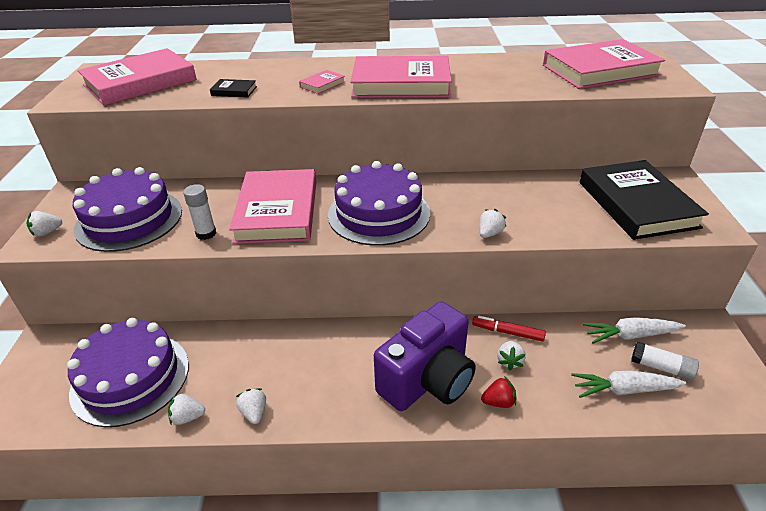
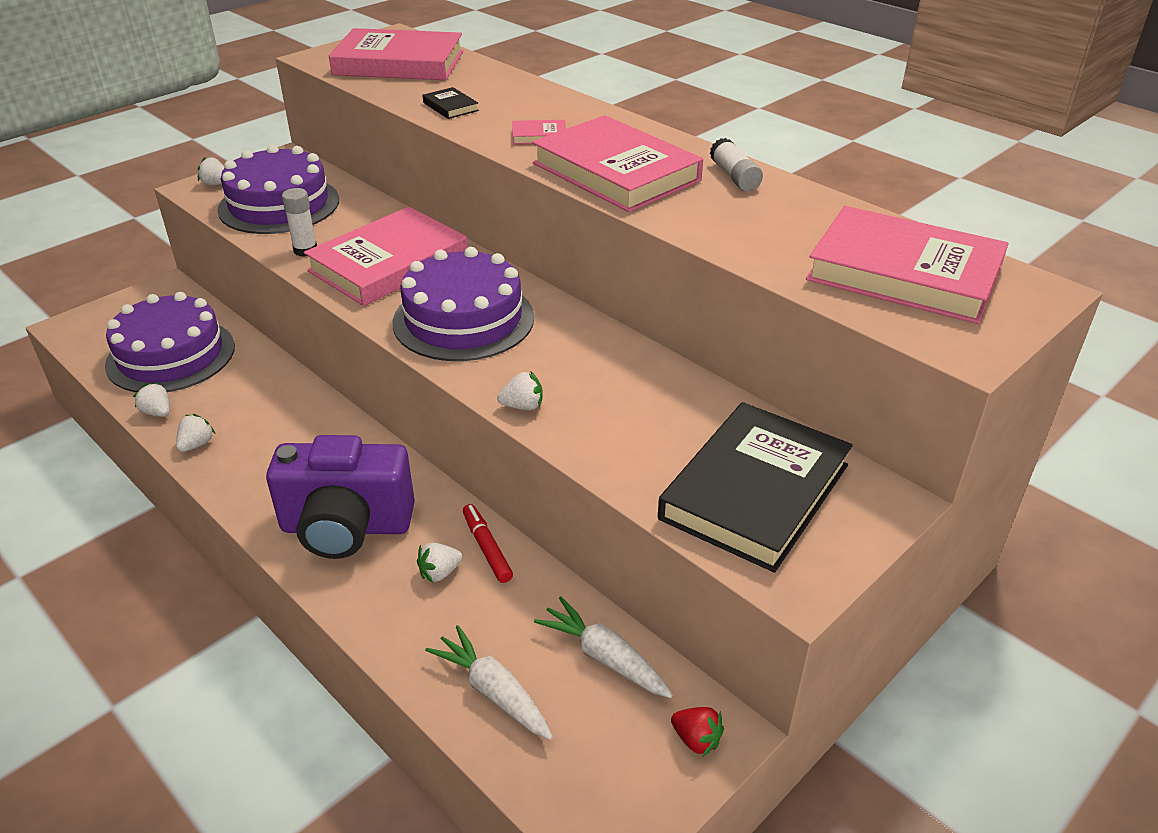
camera: 45 degrees right, 0 degrees up
(498, 402) = (367, 595): red strawberry -> red strawberry (696, 740)
(661, 367) = (573, 711): white glue stick -> white glue stick (734, 177)

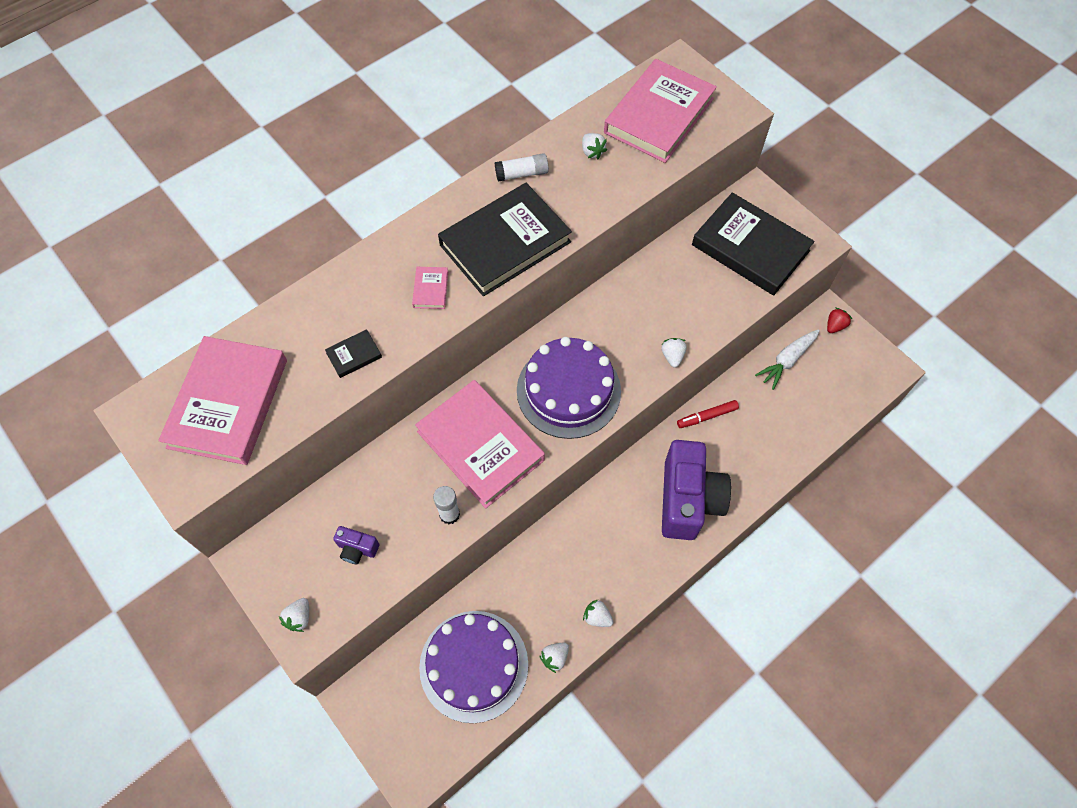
camera: 85 degrees left, 25 degrees up
(279, 205) = (357, 549): purple cake -> purple camera
(439, 573) = (727, 443): white strawberry -> white strawberry (592, 152)
(493, 691) = (811, 415): white carrot -> none
(615, 172) = (505, 243): pink book -> black book

